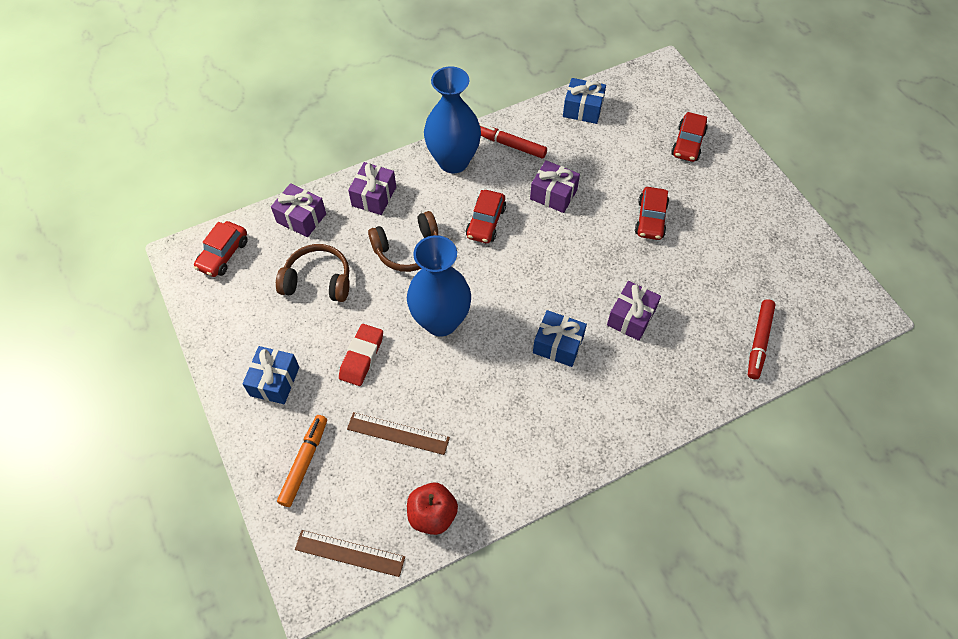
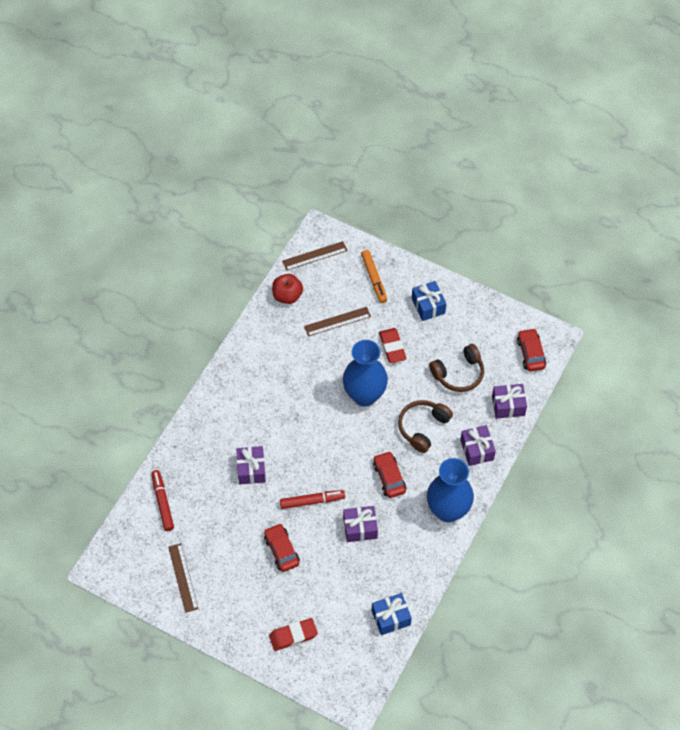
camera: 145 degrees right, 0 degrees up
(510, 145) = (420, 550): red marker -> red marker (312, 501)
(558, 345) = (284, 424): blue gift -> none
(688, 143) = (293, 636): red car -> red eraser
(775, 252) = (183, 577): none -> brown ruler

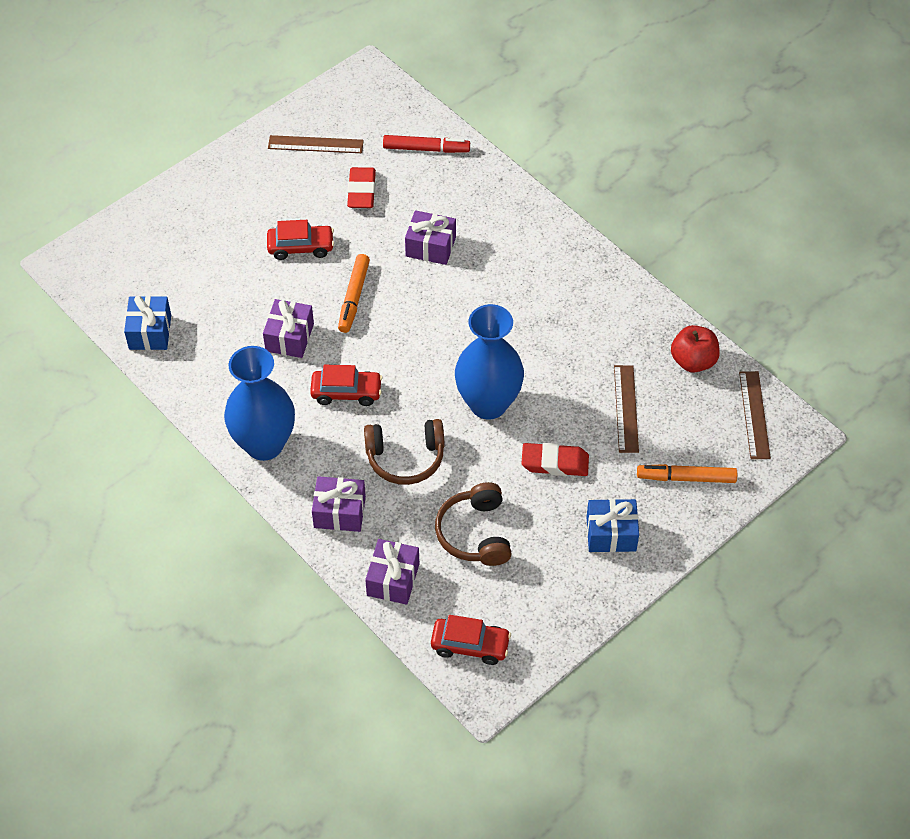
camera: 110 degrees right, 5 degrees down
(293, 636) = (183, 228): red eraser -> red eraser (361, 191)
(312, 501) = (354, 297): red marker -> orange marker
(423, 427) = (405, 457): brown headphones -> brown headphones turned 120 degrees clockwise

